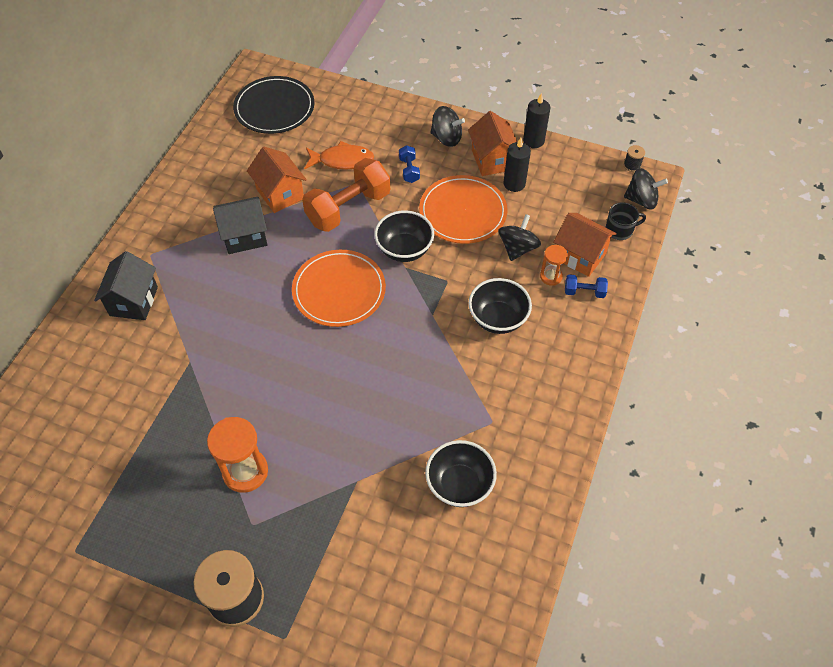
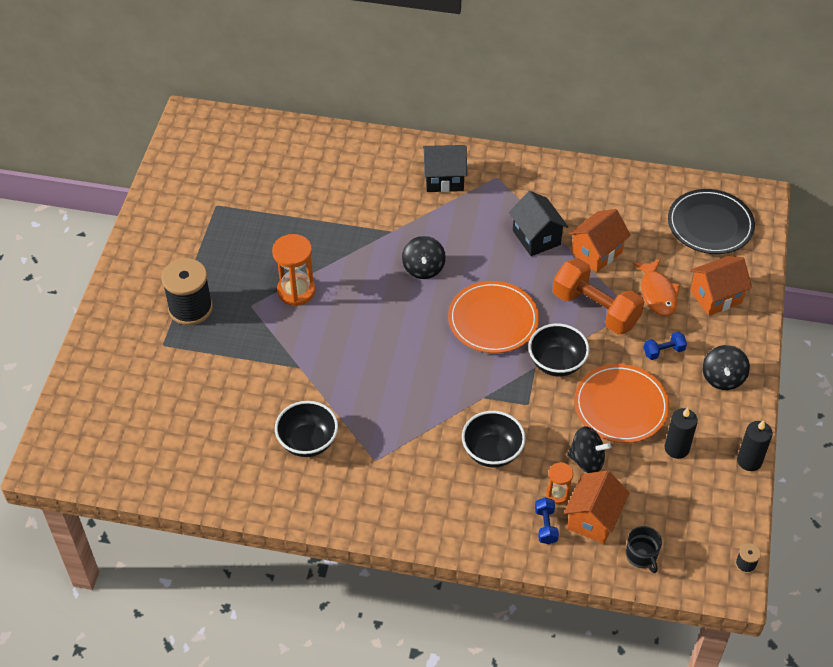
camera: 80 degrees right, 5 degrees down
(492, 160) = (705, 424): orange house -> orange house (716, 297)
(641, 200) = (694, 576): black spinning top -> black spinning top (423, 268)

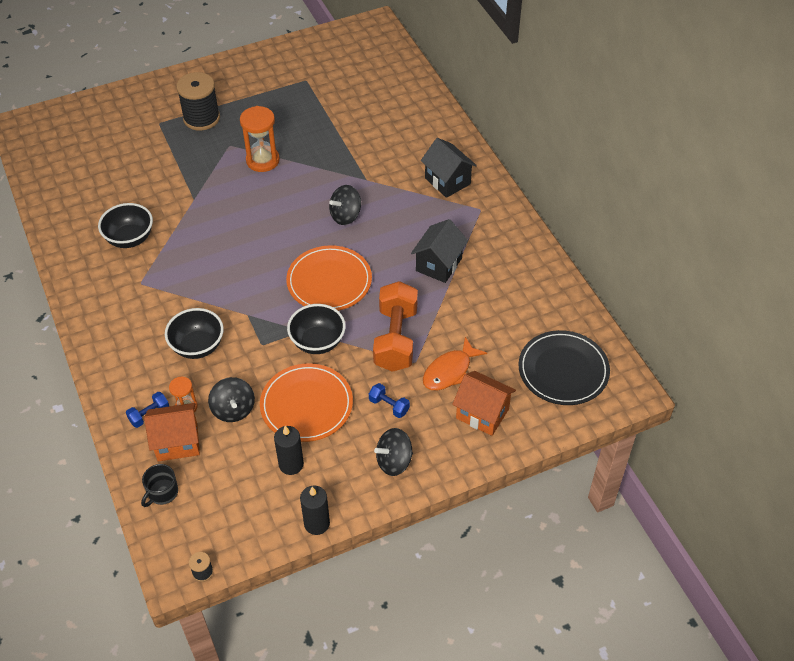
camera: 55 degrees right, 0 degrees up
(596, 253) = (458, 310): orange house -> none

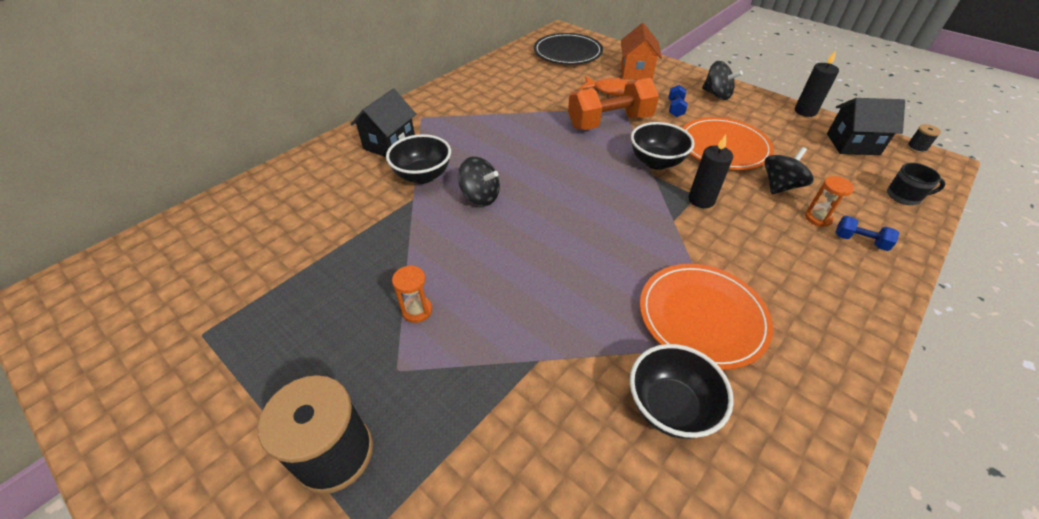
camera: 115 degrees left, 5 degrees down
(177, 442) = (854, 208): orange house -> none
(197, 346) = (749, 241): black bowl -> black bowl (423, 175)
(262, 160) = (417, 310): orange hourglass -> orange hourglass, size x0.56
(291, 464) = (781, 137): black candle -> black candle (701, 200)
(329, 281) = (580, 178): orange plate -> orange plate (702, 317)
(439, 264) = (508, 122): black house -> black house (852, 144)

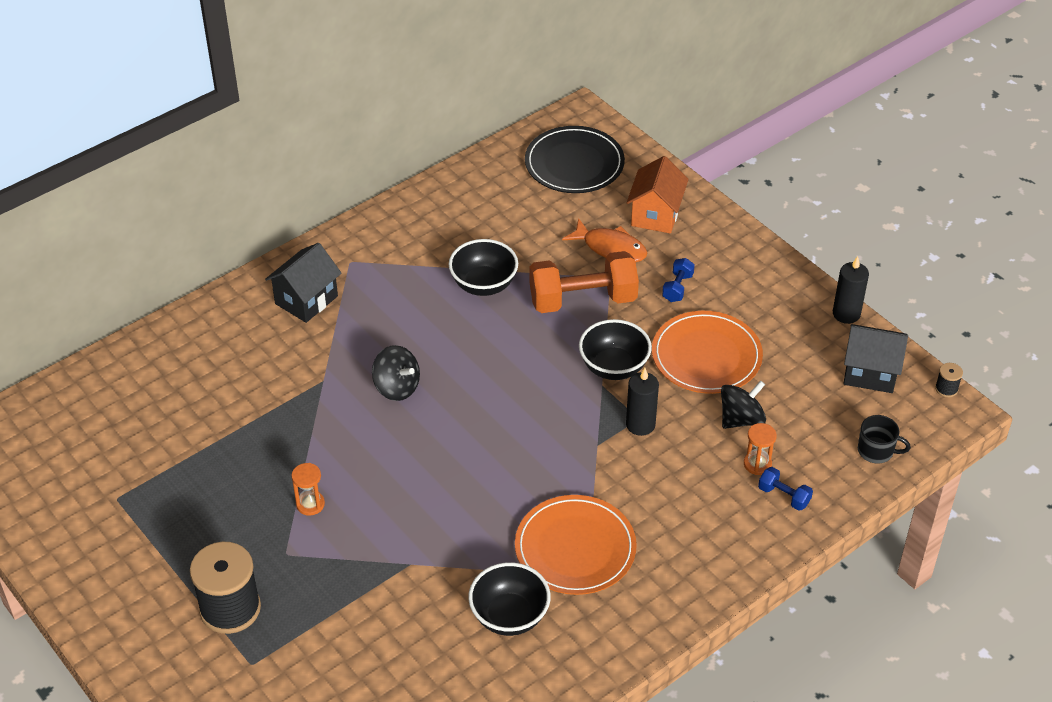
camera: 10 degrees right, 0 degrees up
(423, 175) = (338, 351): black bowl -> black bowl (484, 285)
(716, 95) = (745, 270): black spinning top -> none

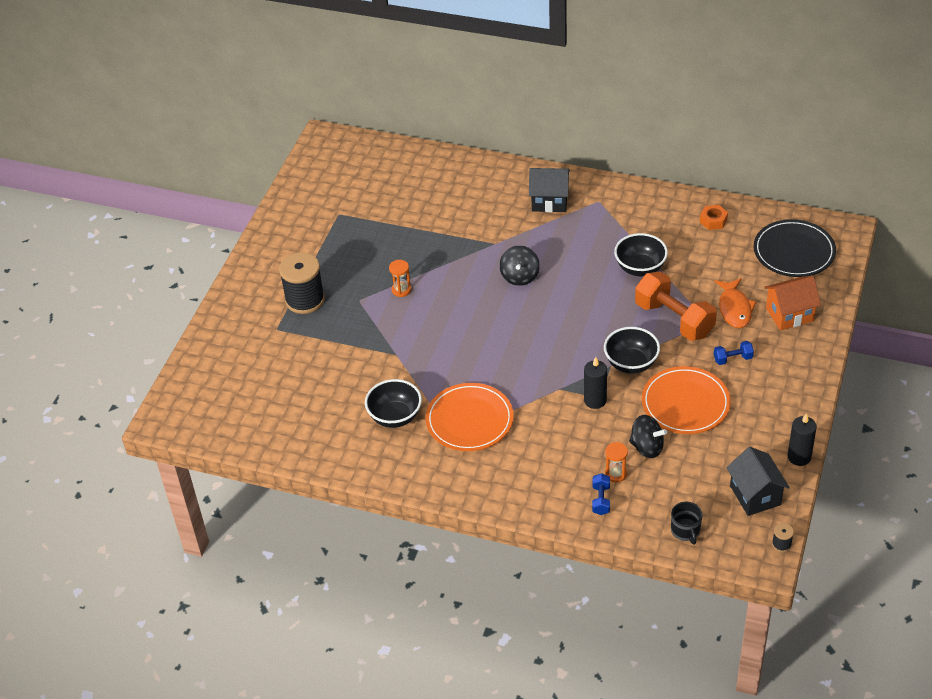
camera: 60 degrees right, 0 degrees up
(472, 194) = (713, 221): none -> orange nut

